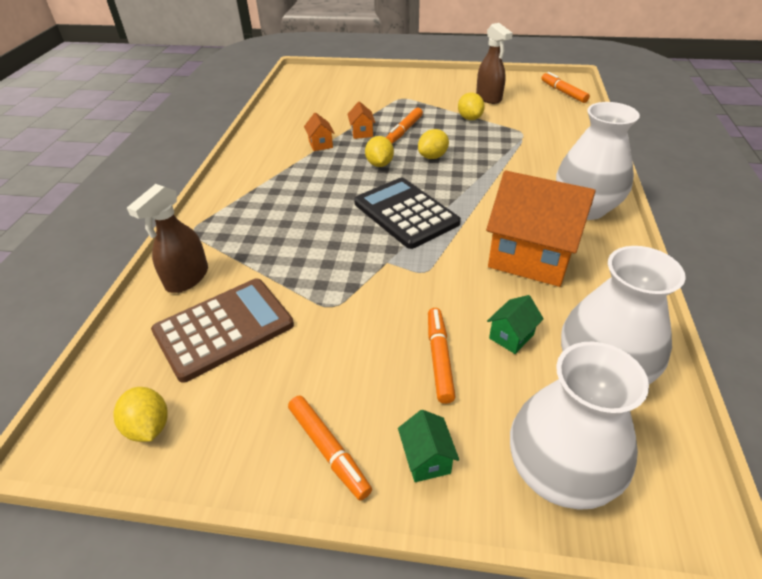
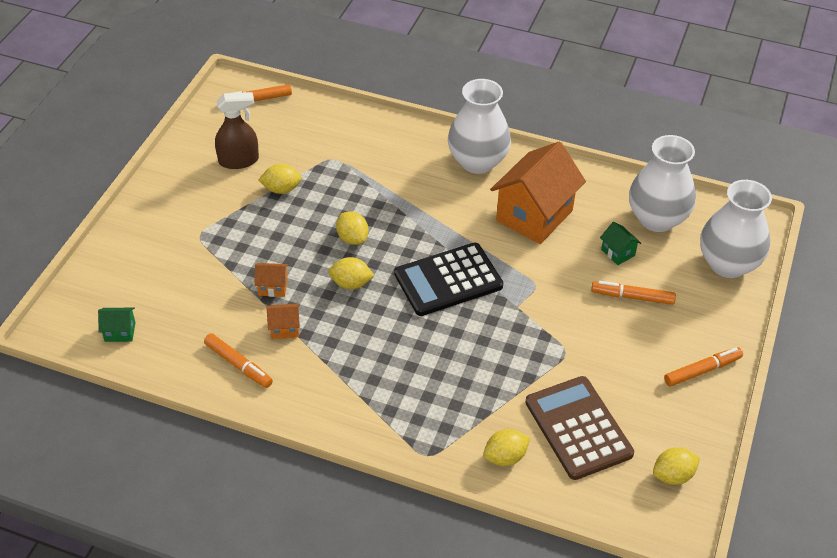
camera: 80 degrees left, 5 degrees up
(187, 278) = (505, 457): brown spray bottle -> yellow lemon
(404, 130) = (284, 249): orange marker -> orange marker (238, 364)
(426, 459) = (713, 322): green house -> green house (120, 332)

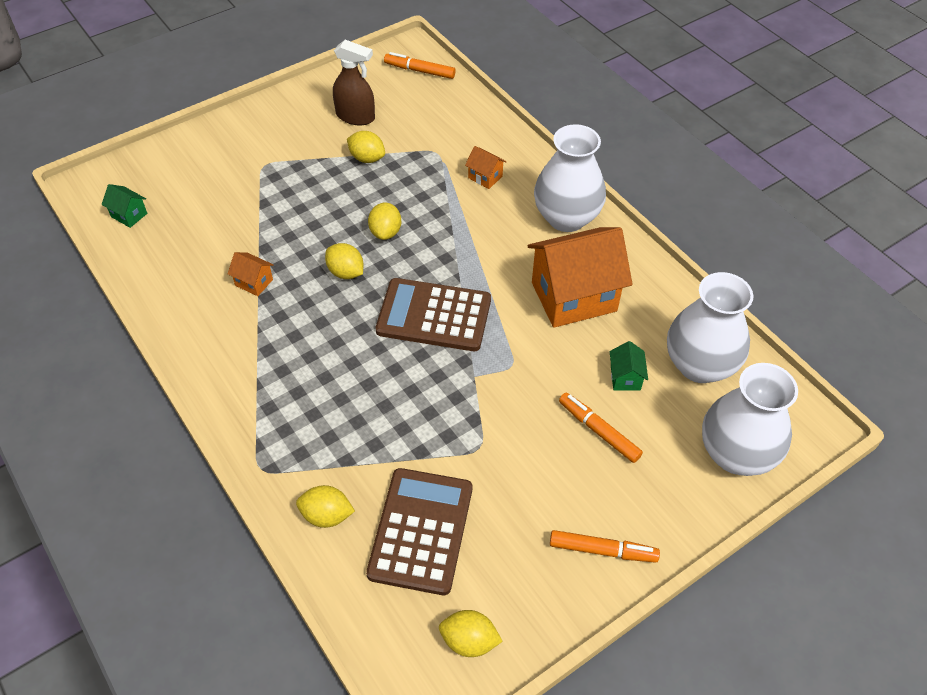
camera: 35 degrees right, 5 degrees up
(238, 364) = (188, 293): orange marker -> none
(273, 287) = (279, 241): orange house -> orange house (485, 177)
(448, 280) = (434, 316): black calculator -> brown calculator

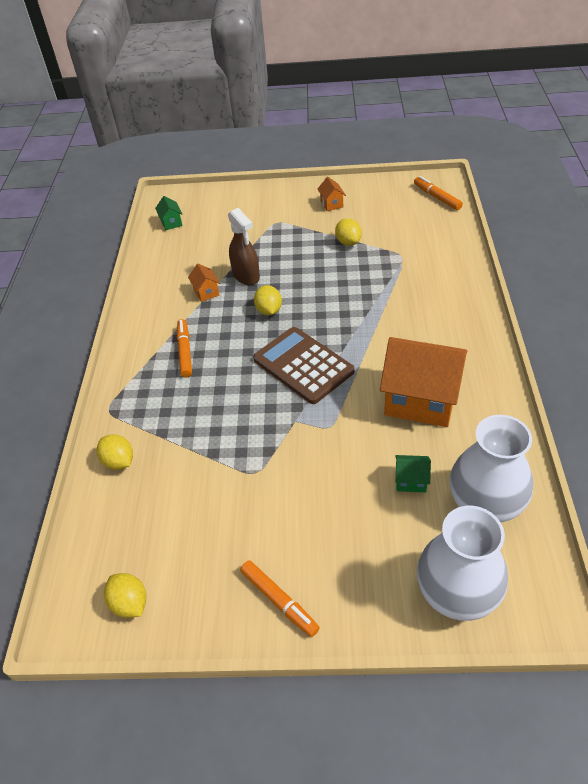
camera: 40 degrees right, 5 degrees down
(355, 116) = (364, 212): brown spray bottle -> brown spray bottle (246, 276)
(385, 232) = (318, 295): yellow lemon -> none
(420, 531) = (166, 506): brown calculator -> none
(485, 177) = (424, 286): orange house -> orange house (331, 204)
(566, 217) = (465, 340): white vase -> none
(599, 431) = (354, 510): orange marker -> orange marker (185, 352)
(625, 377) = (411, 481): green house -> green house turned 60 degrees clockwise

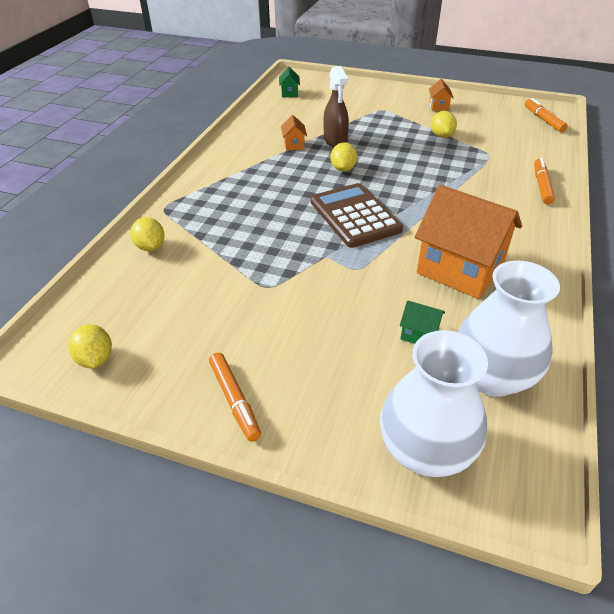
camera: 15 degrees right, 5 degrees down
(185, 352) = (252, 182): orange marker -> orange marker (541, 186)

